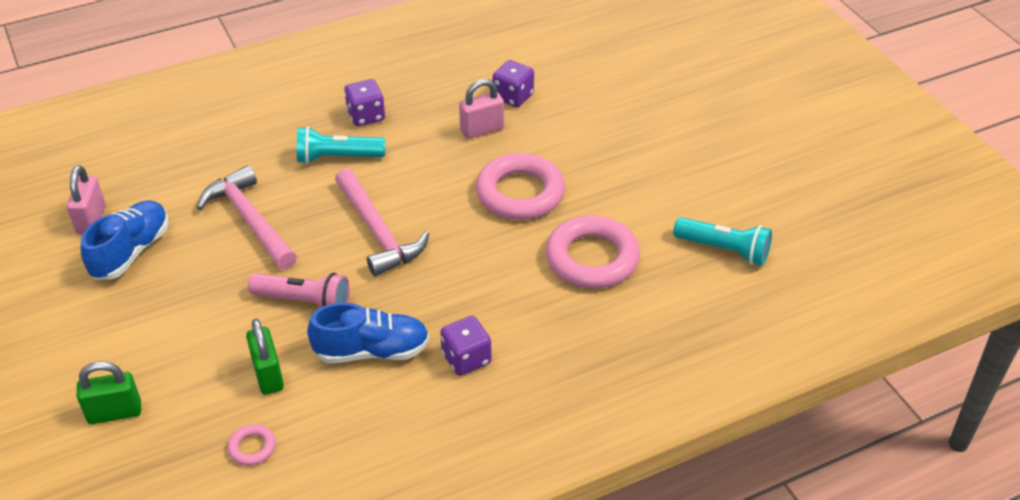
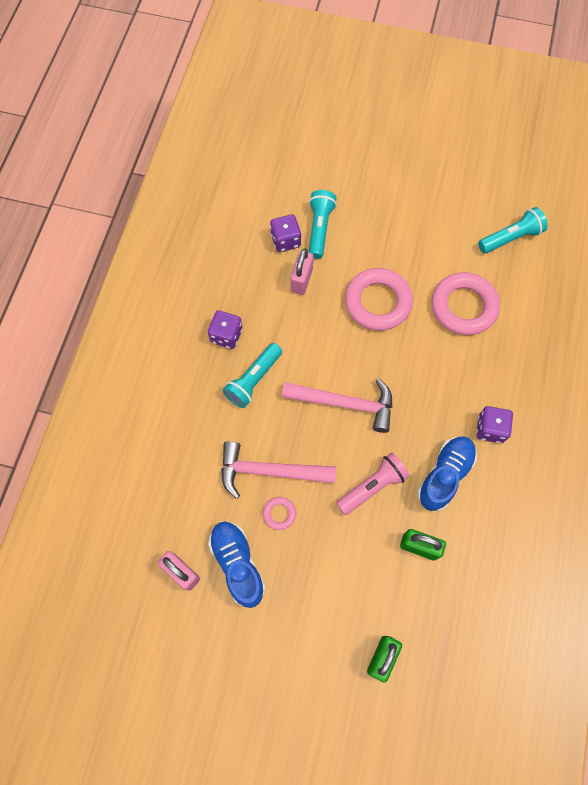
camera: 50 degrees left, 25 degrees up
(252, 448) = (471, 592): pink ring -> pink ring (279, 513)
(554, 110) = (319, 229): none -> turquoise flashlight

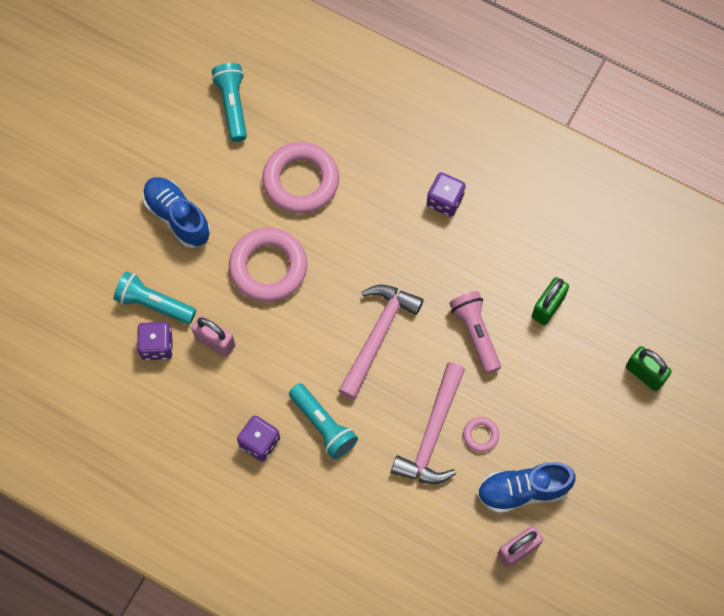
camera: 75 degrees left, 0 degrees up
(445, 475) = (482, 260): blue shoe -> blue shoe (177, 217)

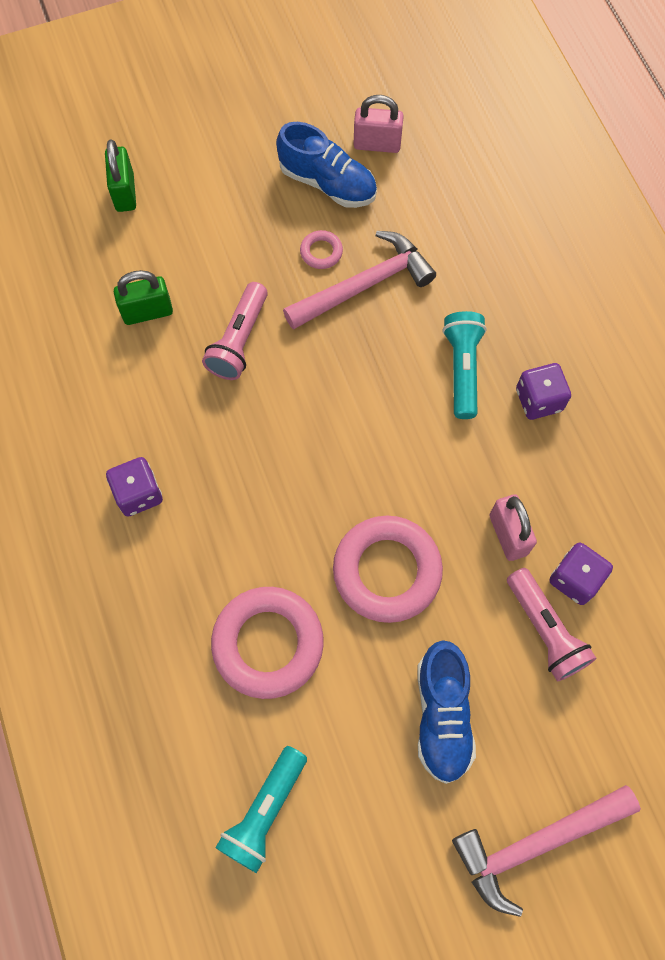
camera: 140 degrees left, 0 degrees up
(154, 304) = (545, 630): turquoise flashlight -> pink flashlight
(378, 335) = (334, 411): pink hammer -> pink hammer (536, 843)

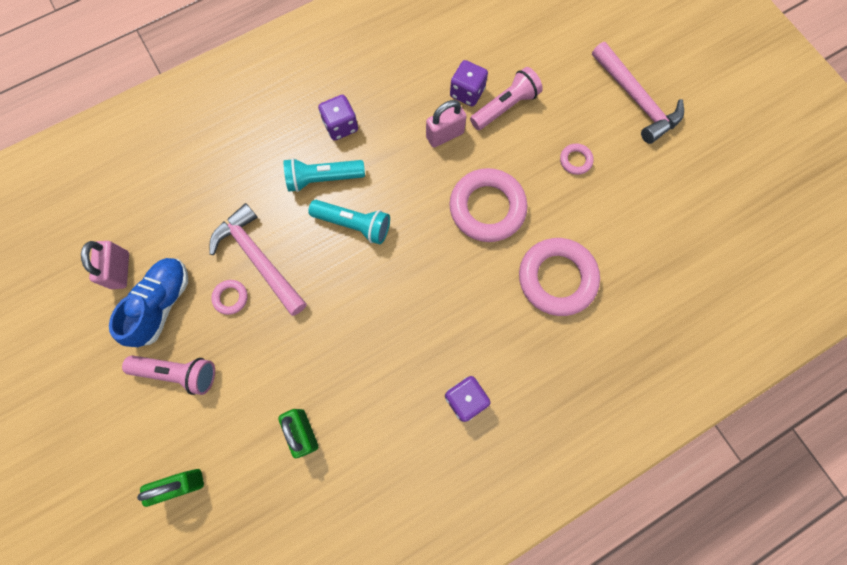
camera: 100 degrees left, 5 degrees up
(239, 341) = (320, 348): pink flashlight -> pink flashlight (178, 372)
(265, 812) = (666, 259): turquoise flashlight -> turquoise flashlight (354, 224)
(442, 715) = (575, 160): blue shoe -> pink ring

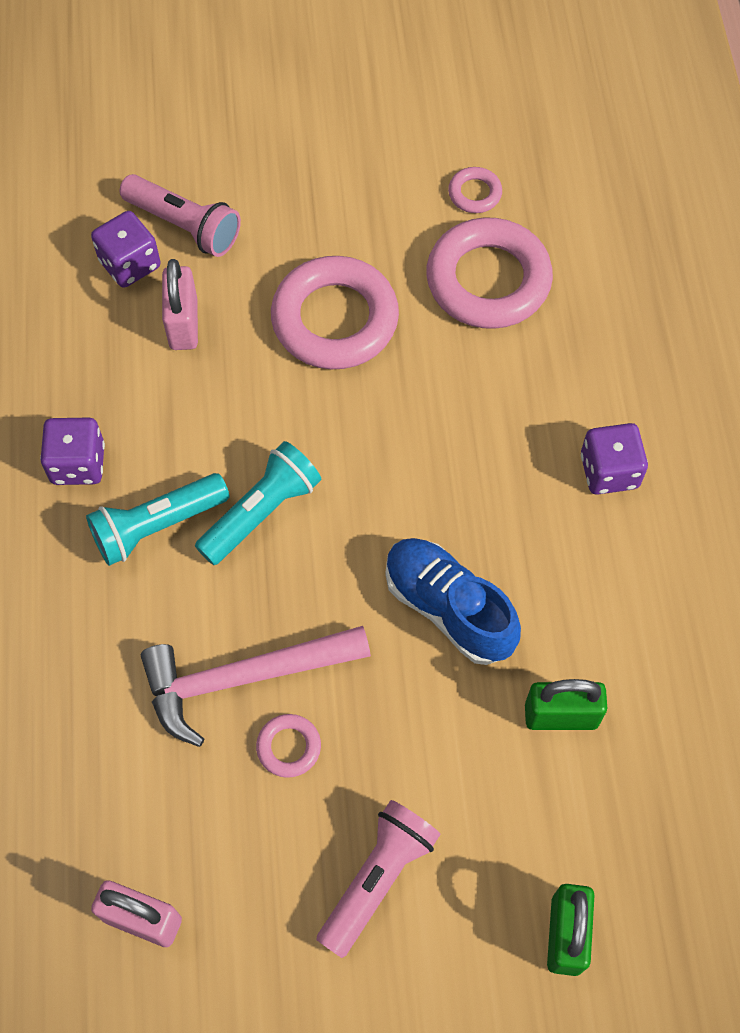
camera: 65 degrees left, 10 degrees down
(162, 304) = (243, 865): blue shoe -> blue shoe (448, 608)
(323, 179) = (157, 526): turquoise flashlight -> turquoise flashlight turned 45 degrees clockwise
(505, 107) = (184, 225): pink flashlight -> pink flashlight turned 135 degrees clockwise
(575, 160) = (323, 177): pink ring -> pink ring (474, 193)
(636, 99) = (273, 64): pink hammer -> none

